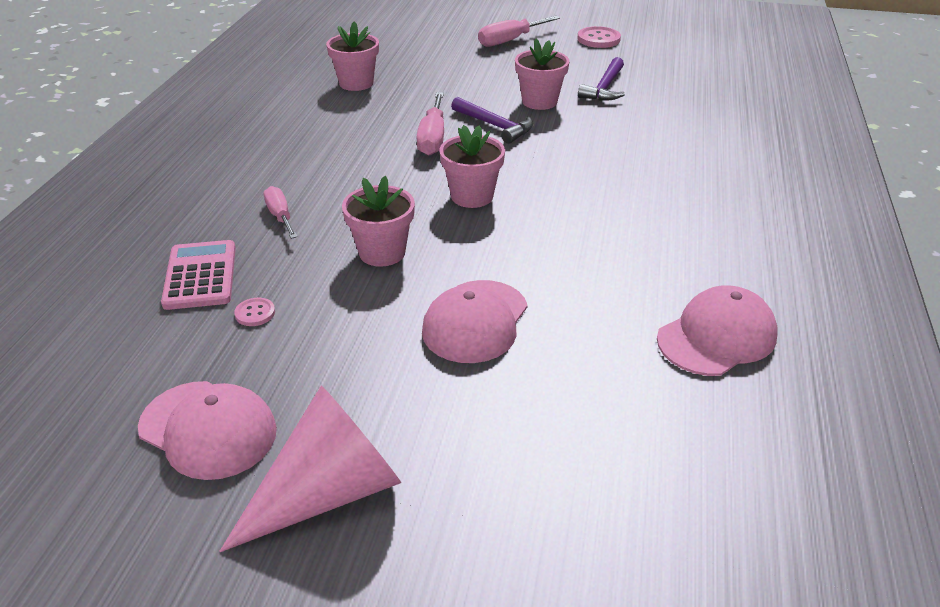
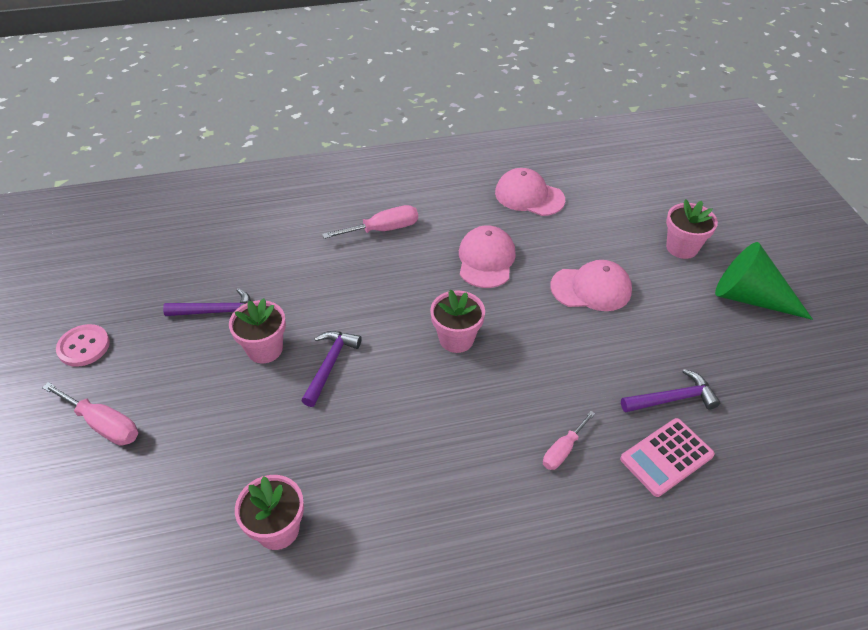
camera: 115 degrees left, 10 degrees up
(208, 429) = (766, 365): pink cap -> pink cap (486, 260)
(255, 313) = (672, 399): pink button -> purple hammer
(328, 492) = (750, 298): pink cone -> green cone
(382, 252) = (561, 361): pink flower pot -> pink flower pot (682, 247)
(432, 138) = (376, 401): pink screwdriver -> pink screwdriver (383, 229)

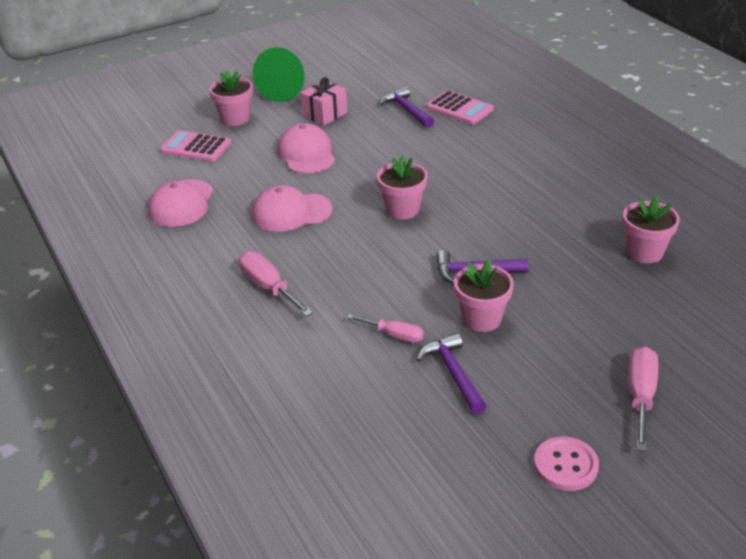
camera: 105 degrees left, 10 degrees down
(563, 450) = (482, 145): pink screwdriver -> pink screwdriver (394, 335)
(627, 214) = (196, 147): none -> pink calculator
(676, 319) = (325, 114): none -> pink gift

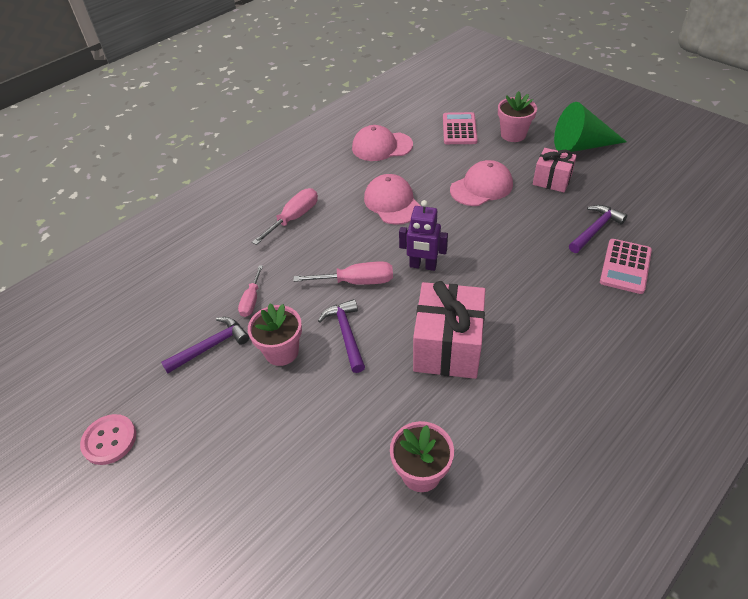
camera: 75 degrees right, 10 degrees up
(402, 210) = (423, 266): pink flower pot -> purple robot
(514, 214) = (447, 347): none -> pink gift
(641, 396) = (193, 490): pink screwdriver -> pink screwdriver (357, 282)

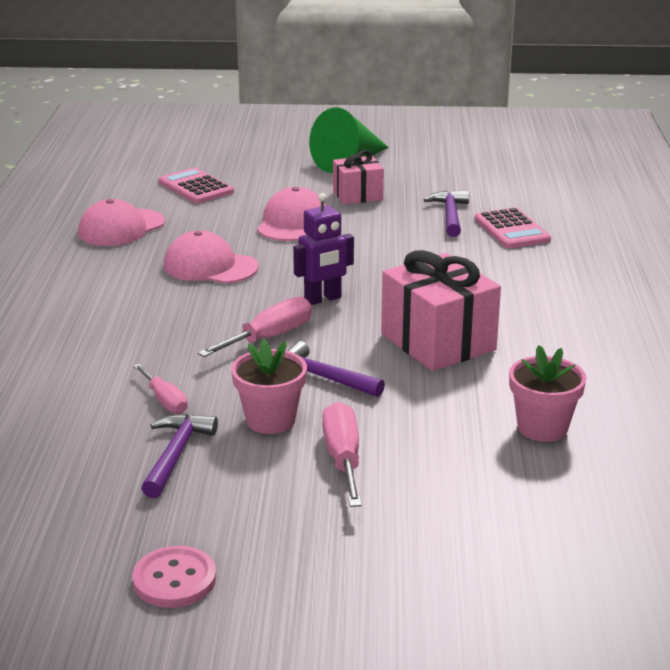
camera: 45 degrees left, 20 degrees down
(294, 218) = (105, 320): pink screwdriver -> pink screwdriver (343, 459)
(513, 135) = (264, 174): pink flower pot -> none

